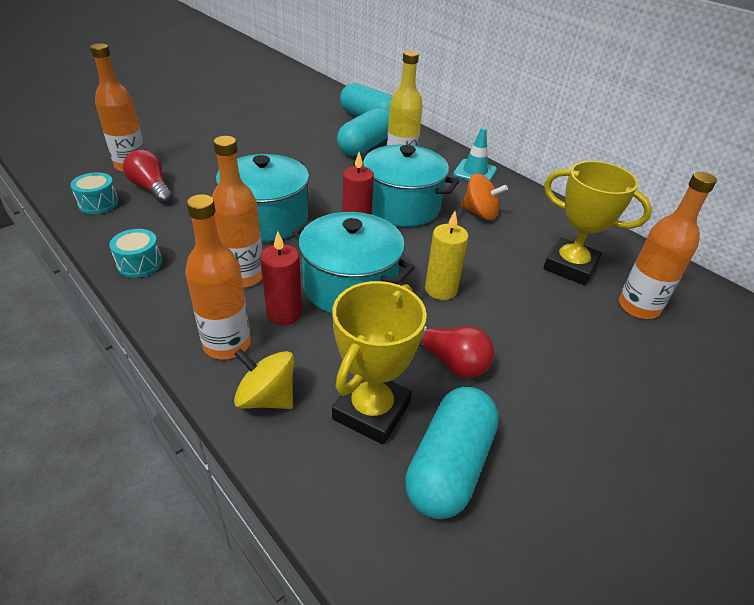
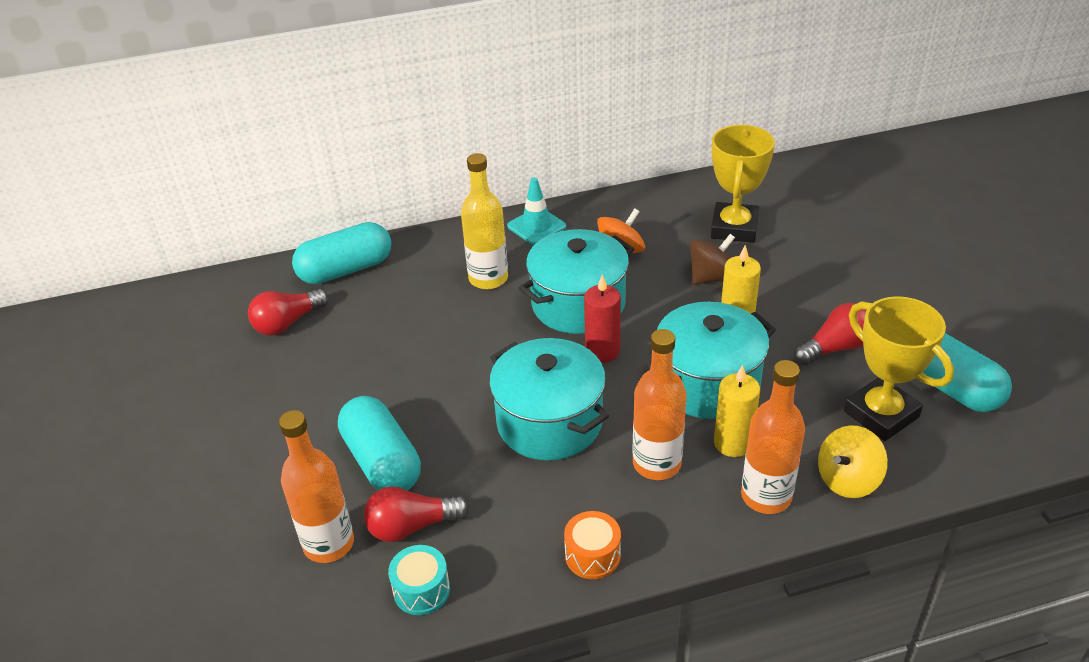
camera: 60 degrees left, 0 degrees up
(139, 264) = (592, 555): turquoise drum -> orange drum
(284, 313) = (733, 443): red candle -> yellow candle
(308, 113) = (287, 323): none -> red light bulb
(365, 146) = (422, 294): turquoise capsule -> turquoise capsule (382, 461)
(489, 265) = (711, 277): none -> brown spinning top
(570, 266) = (734, 228): yellow trophy -> yellow trophy turned 45 degrees counterclockwise
(638, 307) = (803, 214): orange bottle -> none

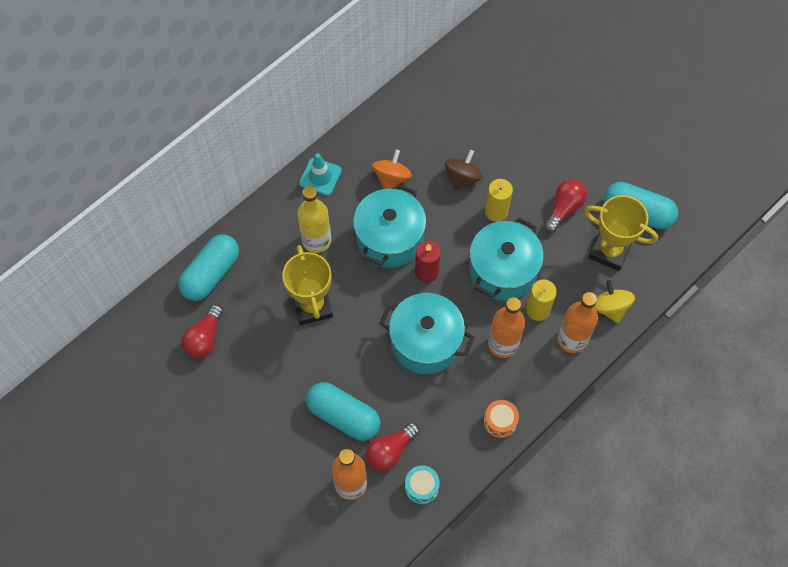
camera: 30 degrees left, 25 degrees up
(734, 228) = (455, 124): yellow trophy -> yellow trophy (312, 306)
(847, 480) = (610, 307): yellow spinning top -> yellow spinning top turned 135 degrees clockwise

